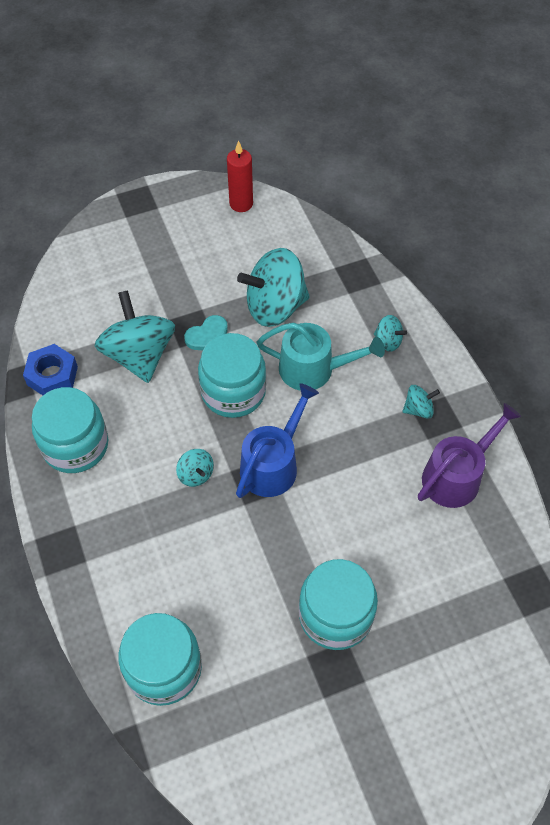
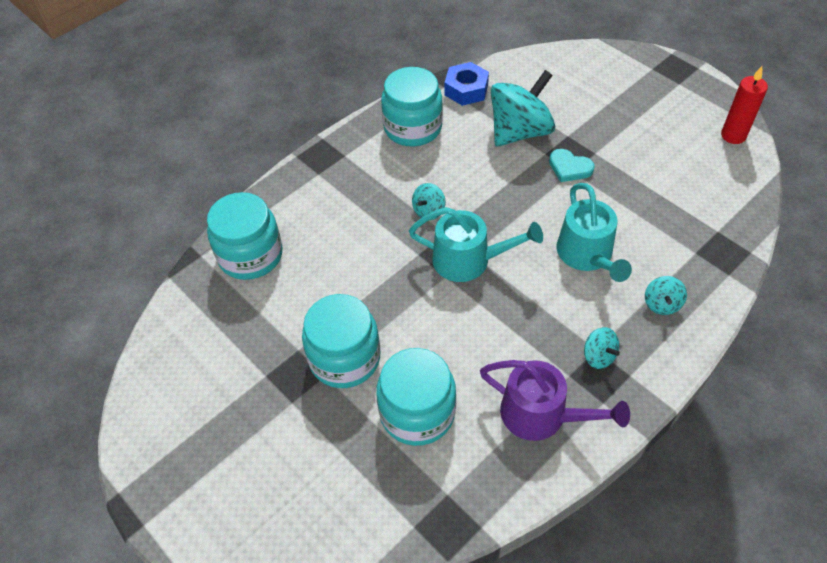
camera: 70 degrees right, 5 degrees down
(233, 392) = (524, 206): turquoise jar -> turquoise jar (417, 412)
(273, 464) = (468, 260): blue watering can -> turquoise watering can
(275, 306) = (636, 202): turquoise spinning top -> none

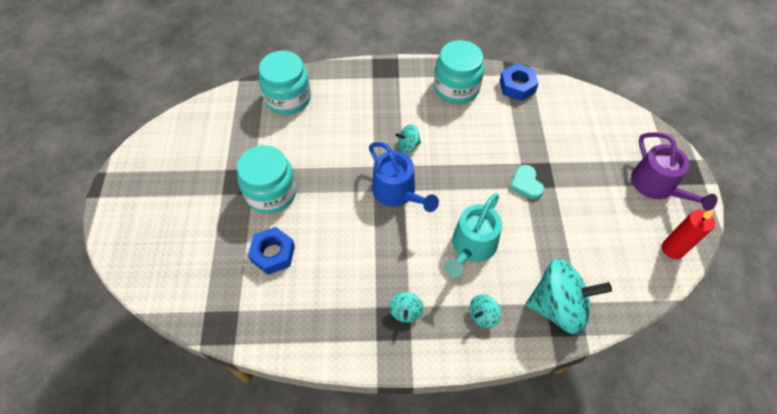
camera: 40 degrees right, 5 degrees up
(417, 412) = (273, 254): turquoise jar -> blue nut
(468, 260) = (397, 192): turquoise watering can -> blue watering can
(519, 131) = (520, 137): turquoise spinning top -> turquoise spinning top (558, 306)
(541, 414) = (334, 314): purple watering can -> purple watering can (657, 186)

